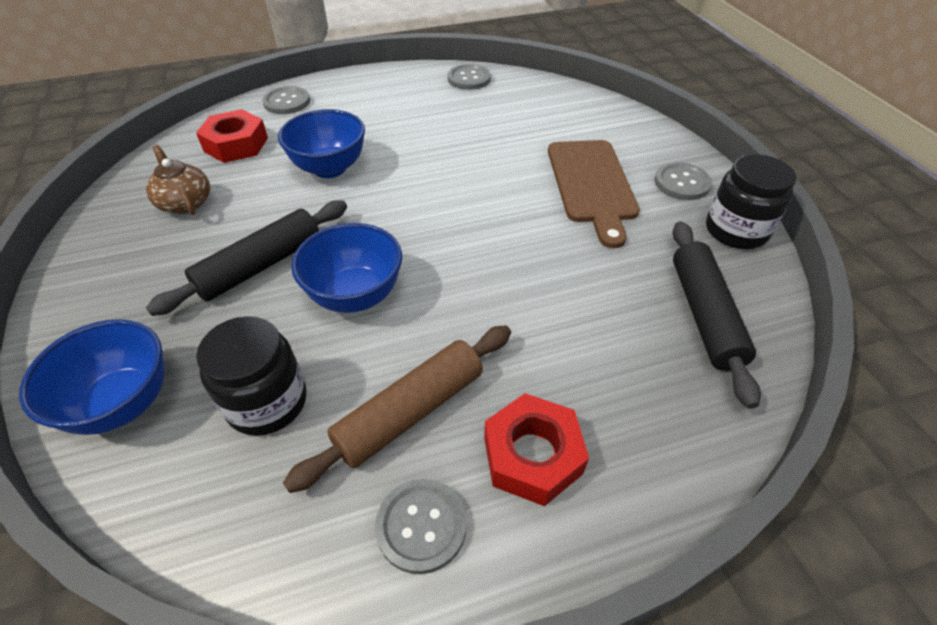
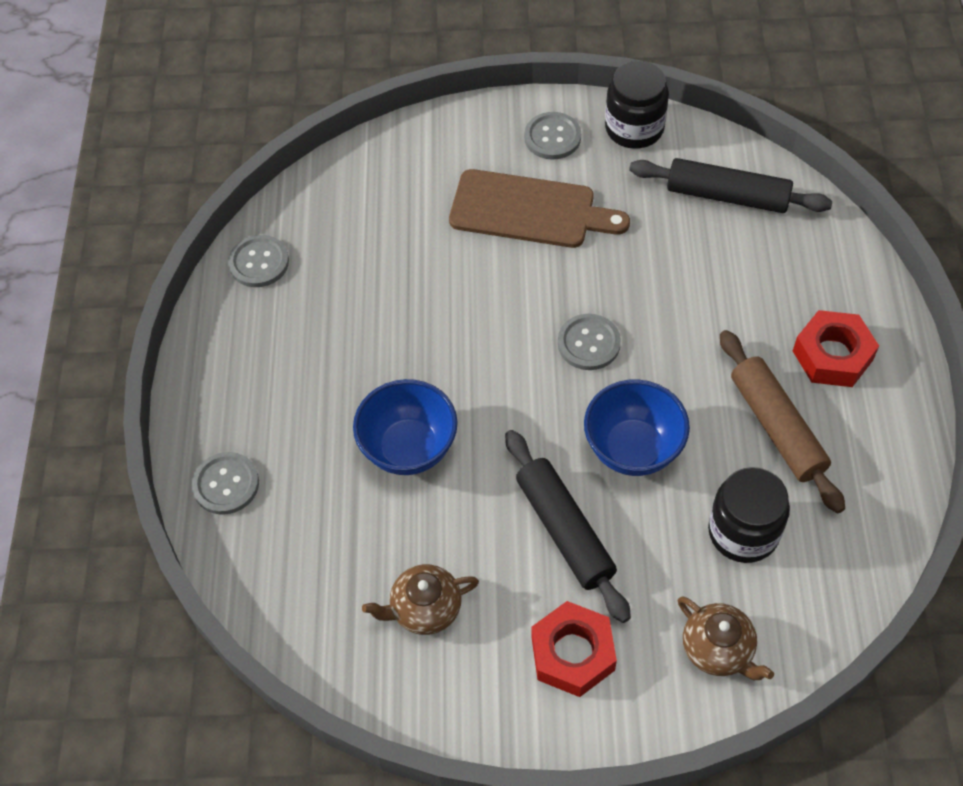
camera: 70 degrees left, 10 degrees up
(123, 403) = (718, 649): blue bowl -> brown teapot
(236, 144) = (313, 551): red nut -> red nut (573, 653)
(421, 526) = (874, 438): grey button -> grey button (589, 343)

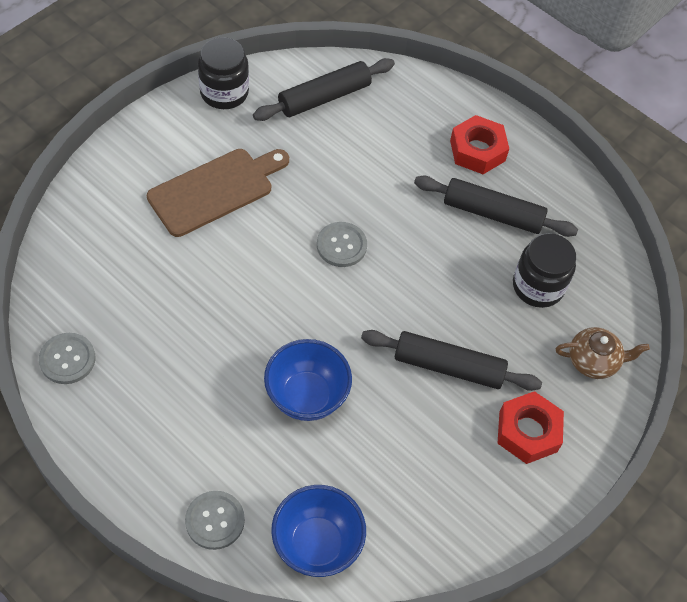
camera: 55 degrees left, 0 degrees up
(424, 609) = (423, 482): brown teapot -> none
(552, 137) = (178, 133): grey button -> none
(633, 449) = (433, 288): blue bowl -> blue bowl (317, 544)
(777, 427) = (492, 213): brown rolling pin -> black rolling pin

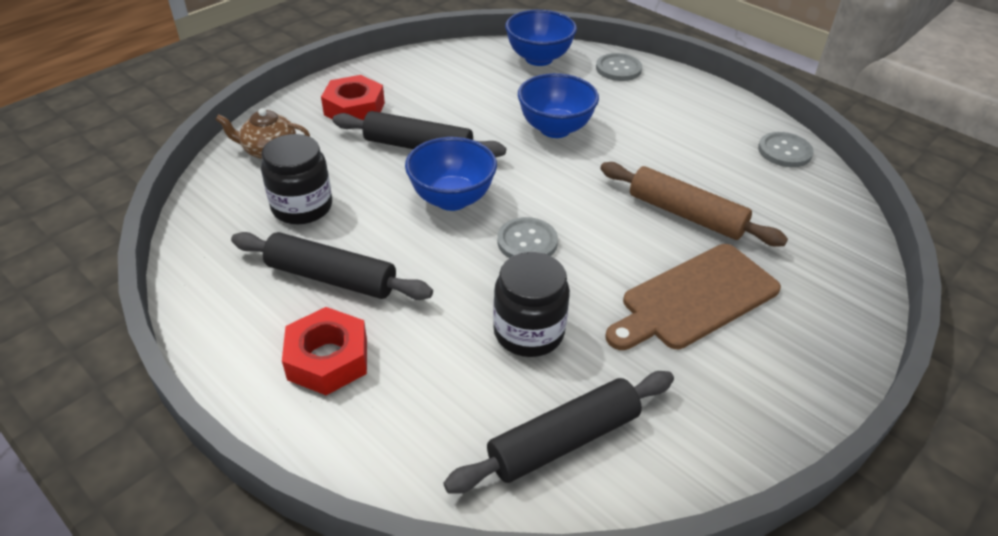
camera: 175 degrees left, 15 degrees down
(198, 274) = (686, 214): none -> brown rolling pin
(224, 92) = (729, 444): black jar -> black jar (528, 332)
(408, 294) = (452, 199): none -> blue bowl

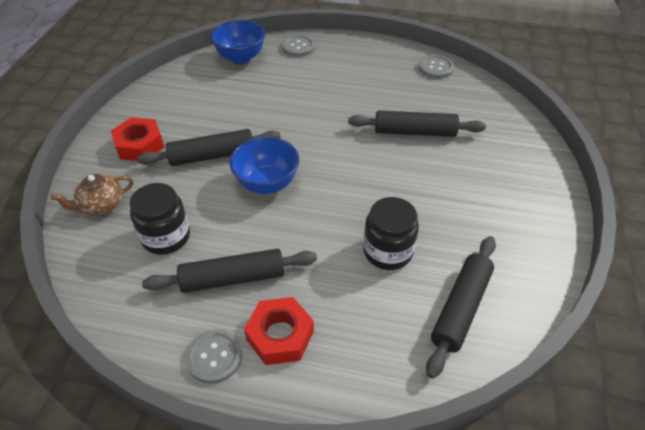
camera: 30 degrees left, 5 degrees up
(527, 242) = (338, 192): grey button -> grey button (214, 357)
(555, 129) = (292, 105): blue bowl -> none
(686, 214) = (414, 132): brown rolling pin -> black rolling pin
(695, 299) = (460, 184): brown cutting board -> none

